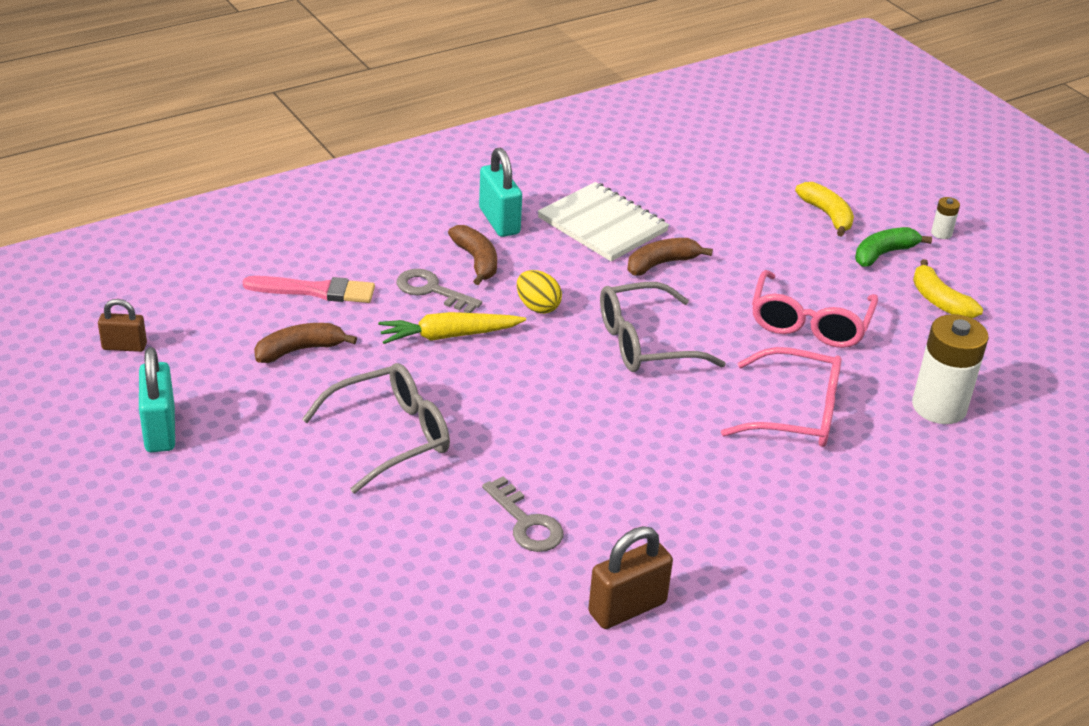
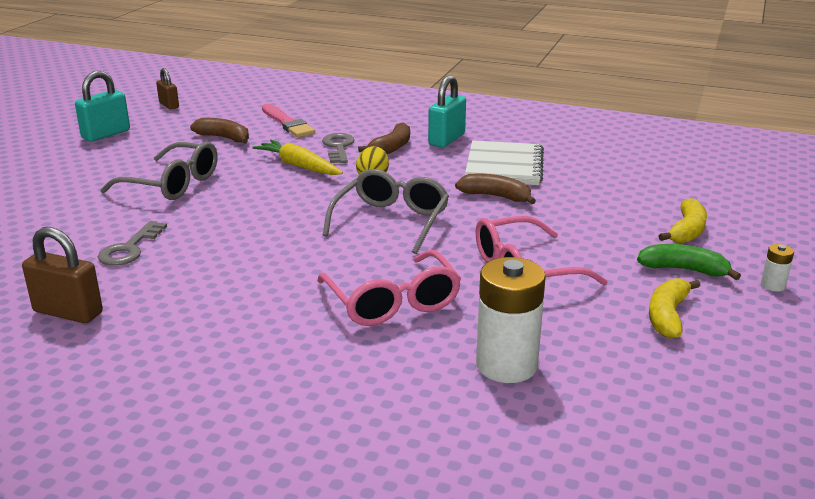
camera: 55 degrees right, 10 degrees down
(646, 343) = (391, 221): grey glasses -> grey glasses turned 75 degrees clockwise

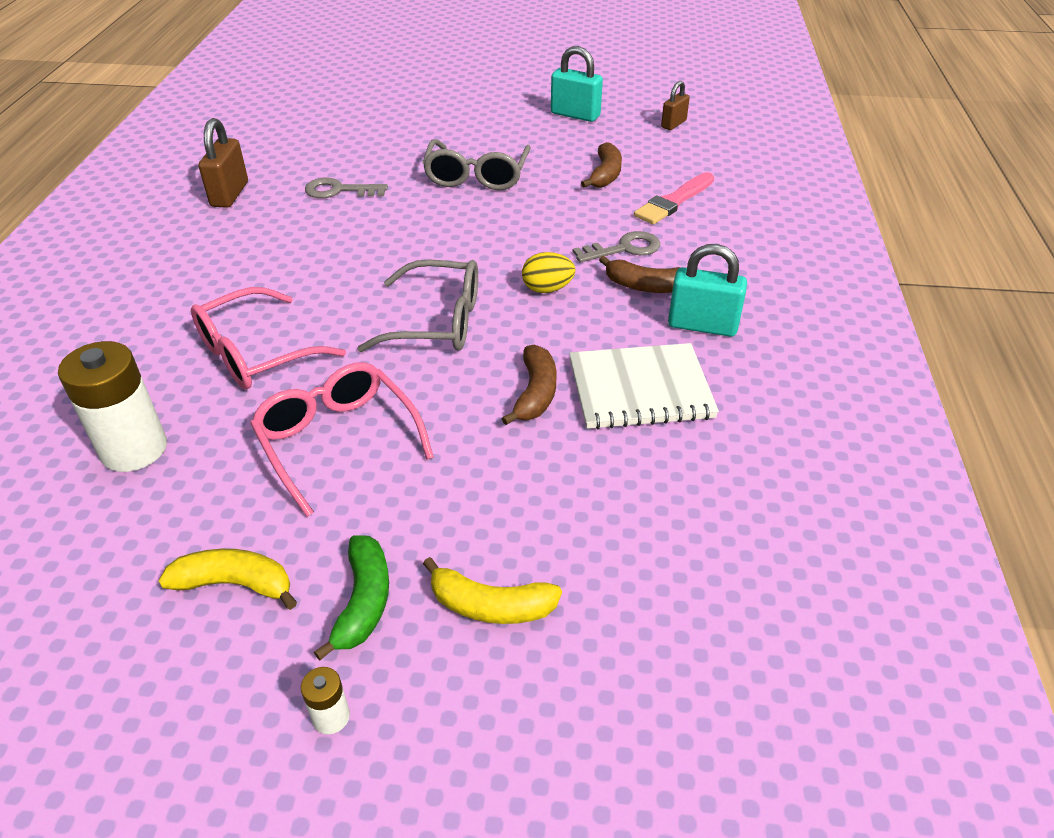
camera: 75 degrees right, 15 degrees up
(299, 166) = (556, 234): yellow carrot -> none

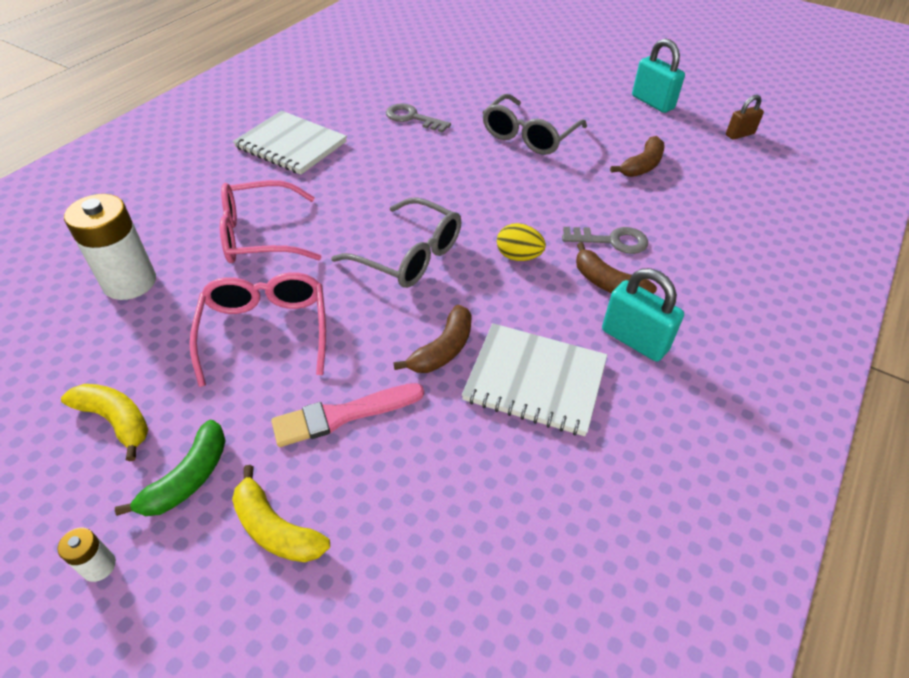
camera: 25 degrees right, 5 degrees up
(218, 254) = (291, 145): none -> white notebook
(230, 194) = (332, 99): brown padlock -> none
(674, 201) = (689, 209): pink brush -> pink brush (343, 415)

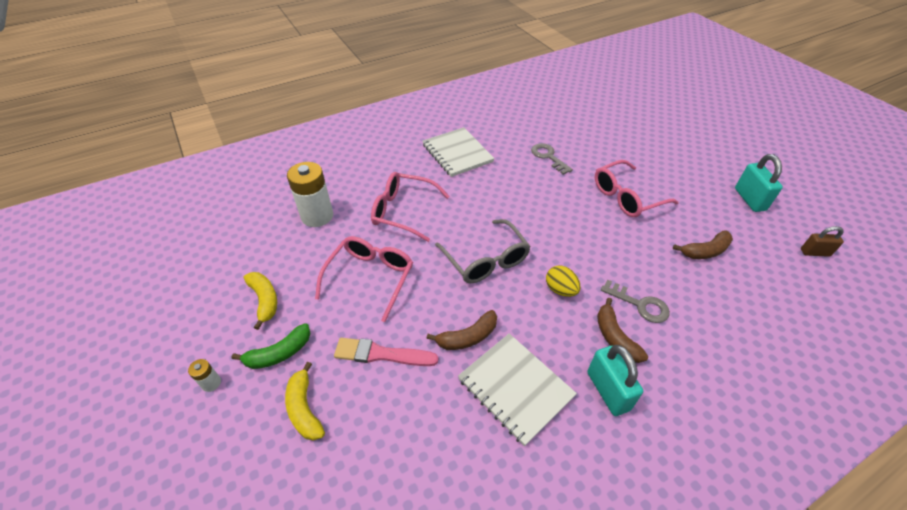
camera: 30 degrees right, 0 degrees up
(529, 135) = (627, 197): grey glasses -> pink glasses

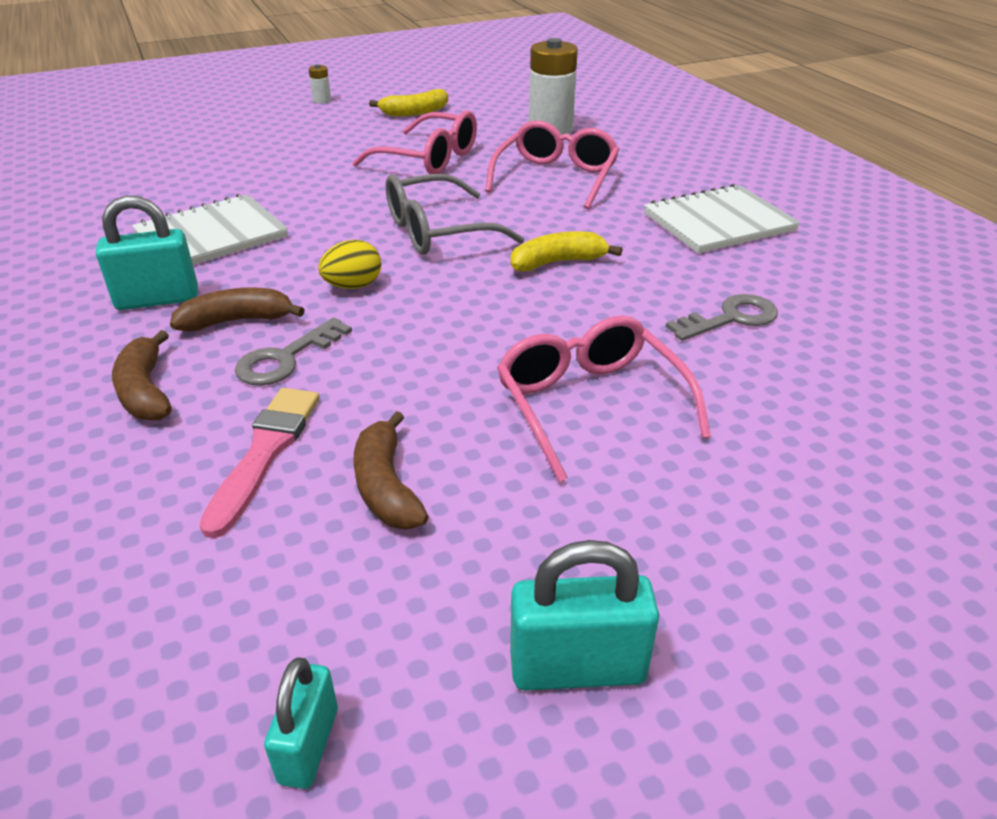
camera: 95 degrees right, 10 degrees down
(279, 353) = (340, 122): green banana -> none
(304, 408) = (268, 134): yellow banana -> yellow banana (558, 262)
(381, 354) = (310, 165): pink brush -> pink brush (265, 452)
(468, 337) = (305, 212): brown banana -> brown banana (145, 391)
(815, 252) = (308, 745): brown padlock -> turquoise padlock

